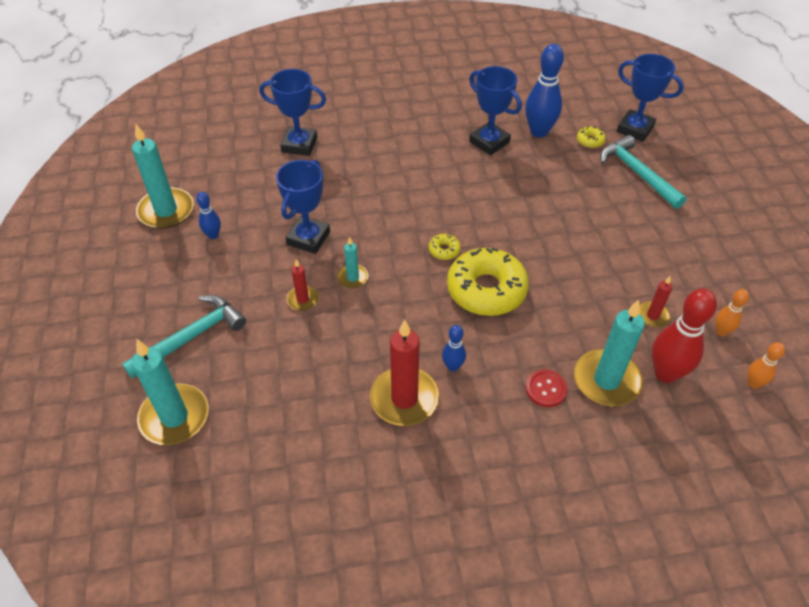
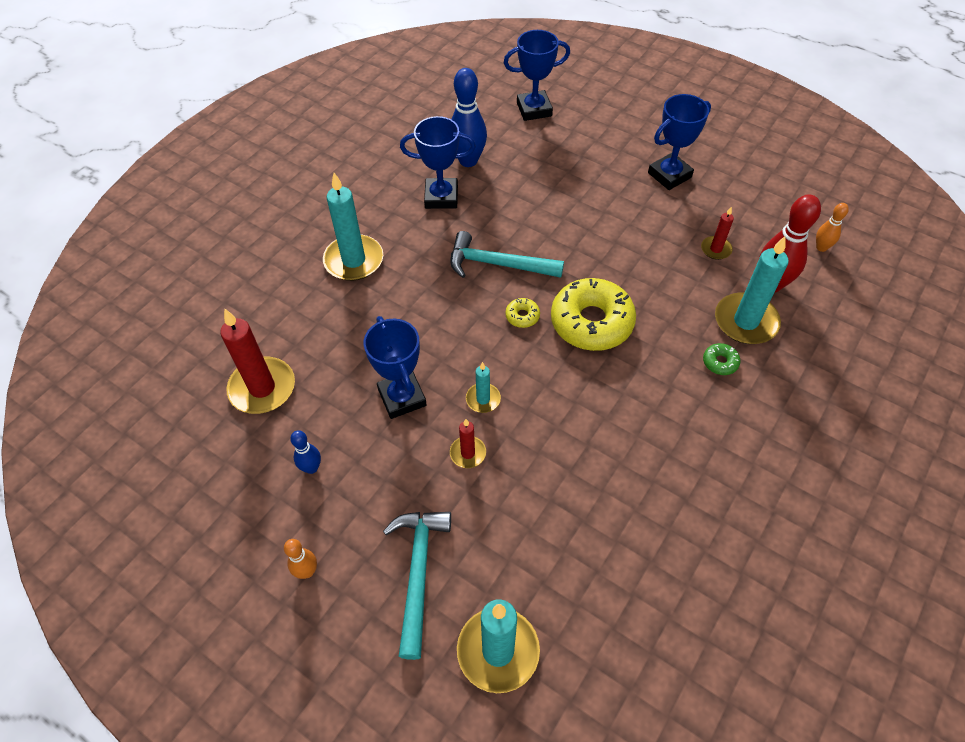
camera: 45 degrees left, 5 degrees up
(166, 211) = (231, 485): turquoise candle -> turquoise candle (354, 260)
(299, 145) = (279, 320): blue trophy -> blue trophy (669, 175)
(404, 399) = (644, 459): red candle -> red candle (262, 388)
(453, 366) = (644, 402): blue bowling pin -> none
(546, 389) = (720, 362): red button -> green donut
(590, 141) = (514, 141): yellow donut -> none
(637, 173) = (578, 145): turquoise hammer -> turquoise hammer (498, 264)
(721, 331) = (765, 226): orange bowling pin -> orange bowling pin (307, 571)

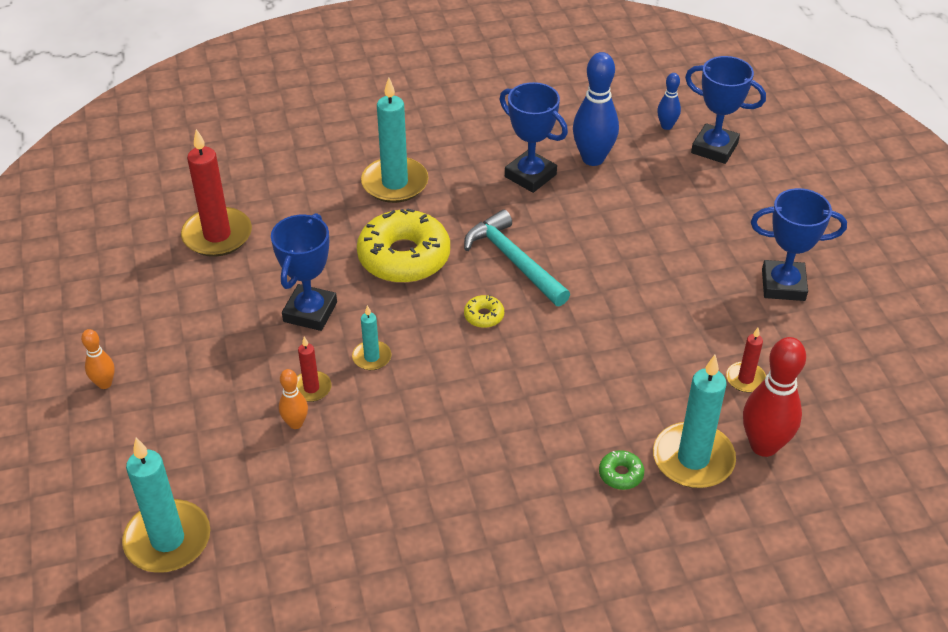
camera: 40 degrees right, 10 degrees down
(311, 468) = (187, 316): blue bowling pin -> blue bowling pin (666, 126)
(418, 573) = (176, 443): turquoise hammer -> none
(591, 322) = (540, 361): yellow donut -> yellow donut (404, 257)
(821, 247) = (868, 450): orange bowling pin -> orange bowling pin (295, 423)

